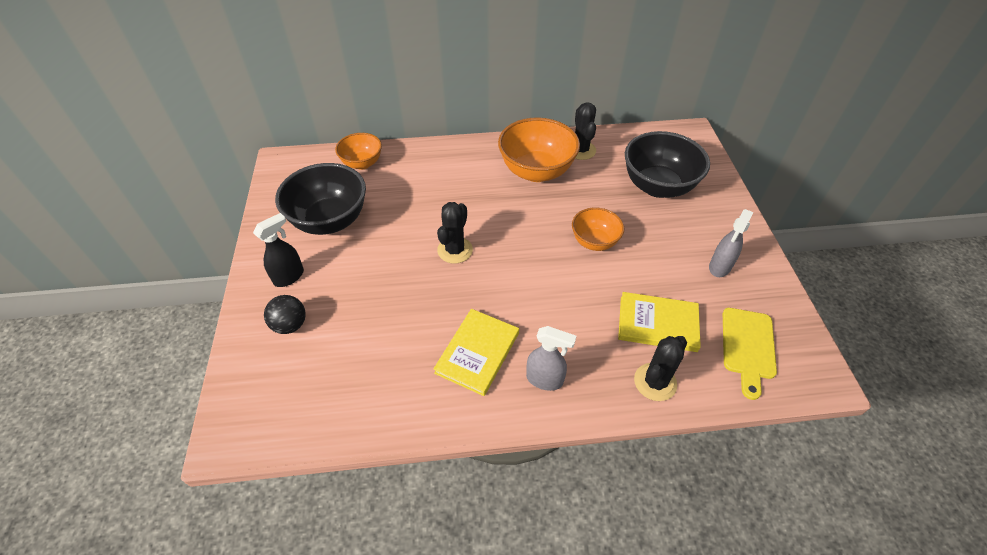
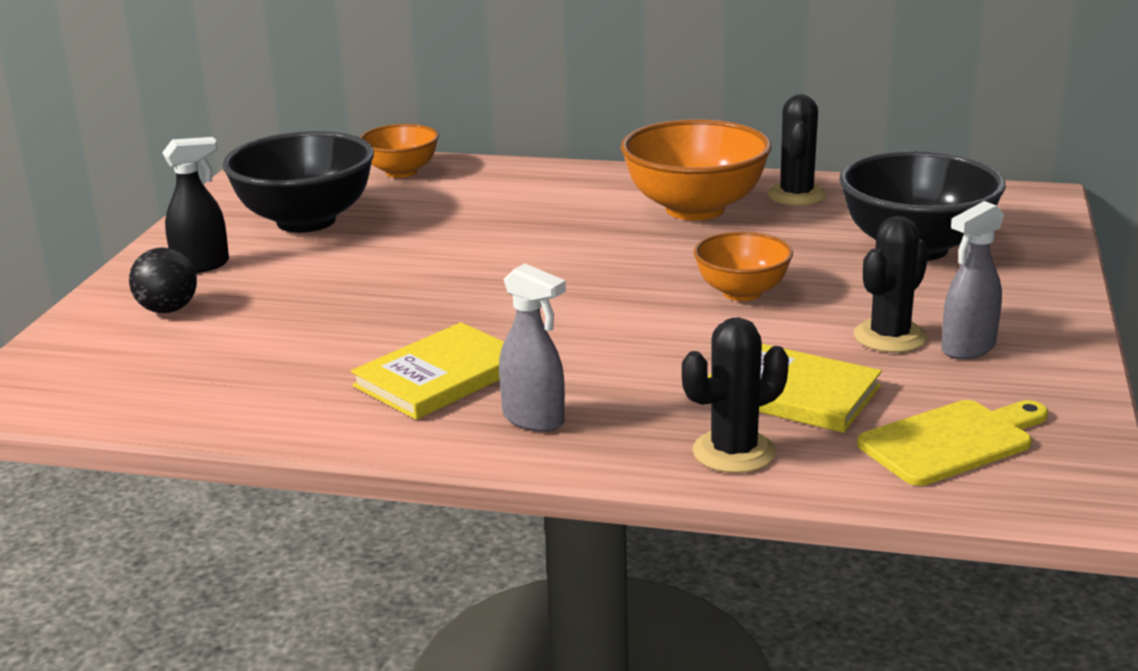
camera: 20 degrees right, 25 degrees down
(455, 250) = (485, 272): black cactus -> black cactus (890, 337)
(748, 346) = (952, 442): yellow cutting board -> yellow cutting board turned 150 degrees counterclockwise

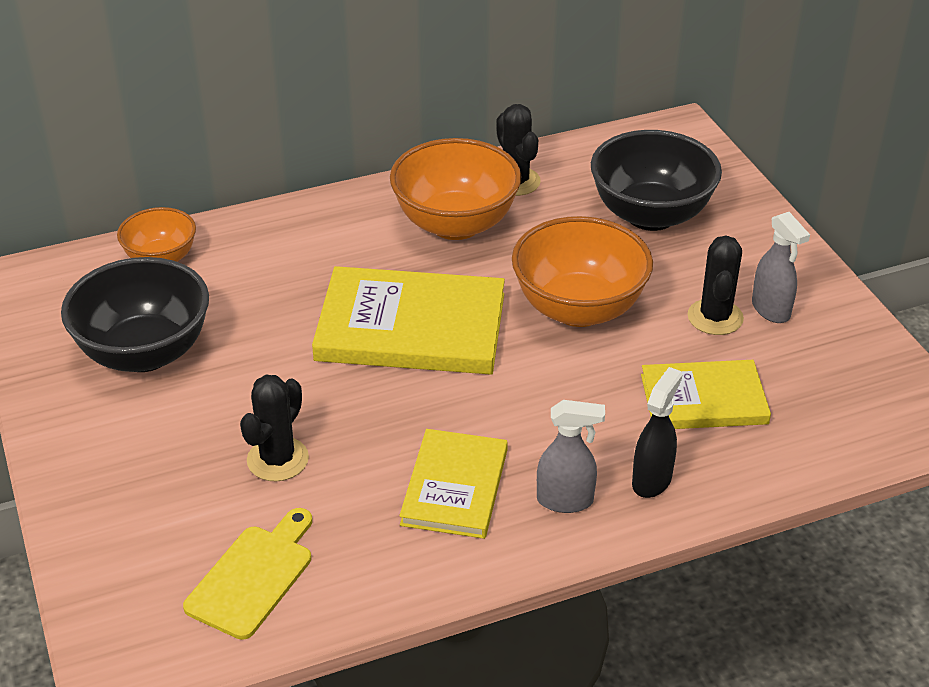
camera: 35 degrees left, 15 degrees up
(168, 310) = (147, 508): black ball -> none
(202, 265) = (113, 444): black spray bottle -> black spray bottle (652, 480)
(555, 263) = (411, 327): none -> yellow book
(734, 452) = (721, 472): black cactus -> black cactus (277, 459)
(742, 292) = (579, 309): orange bowl -> orange bowl, size x1.72
(952, 442) = (835, 404): yellow cutting board -> yellow cutting board (253, 577)
(967, 348) = (771, 310): grey spray bottle -> grey spray bottle turned 45 degrees counterclockwise

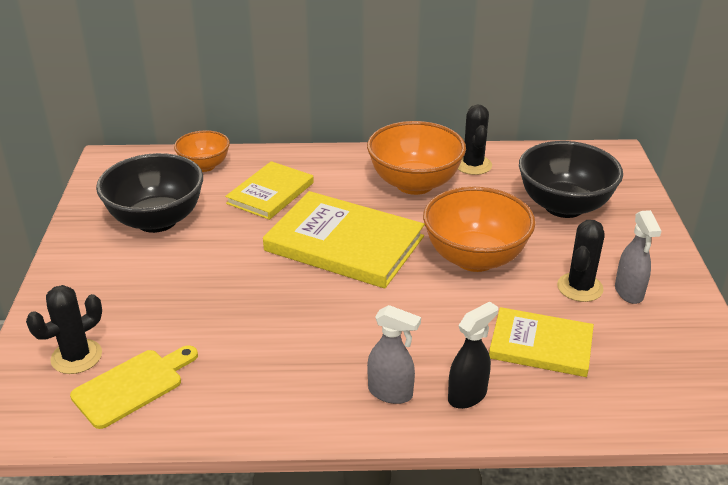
camera: 20 degrees right, 5 degrees down
(277, 459) = (199, 309): black cactus -> black cactus (76, 357)
(454, 487) = (312, 361): yellow book -> yellow book (270, 193)

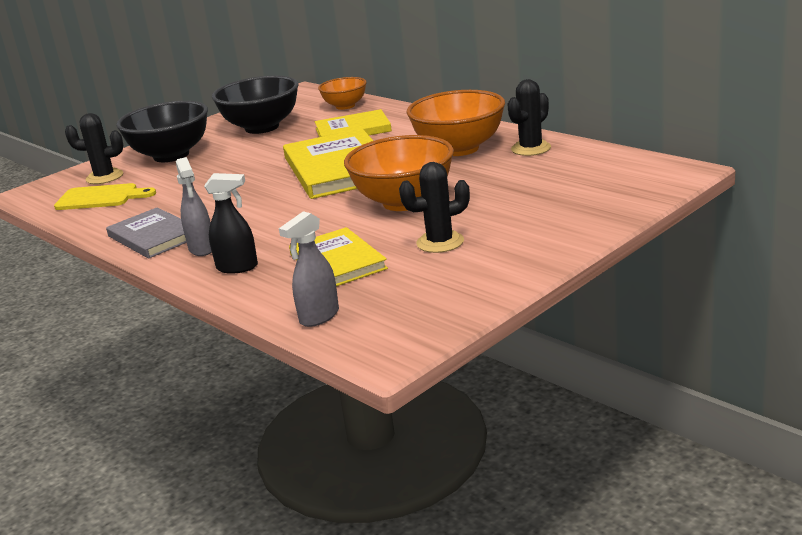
camera: 50 degrees right, 10 degrees down
(307, 404) = (154, 236): none -> grey book
(564, 206) = (546, 192): black bowl -> black bowl (171, 155)
(629, 292) = (471, 258): grey spray bottle -> grey spray bottle (319, 317)

